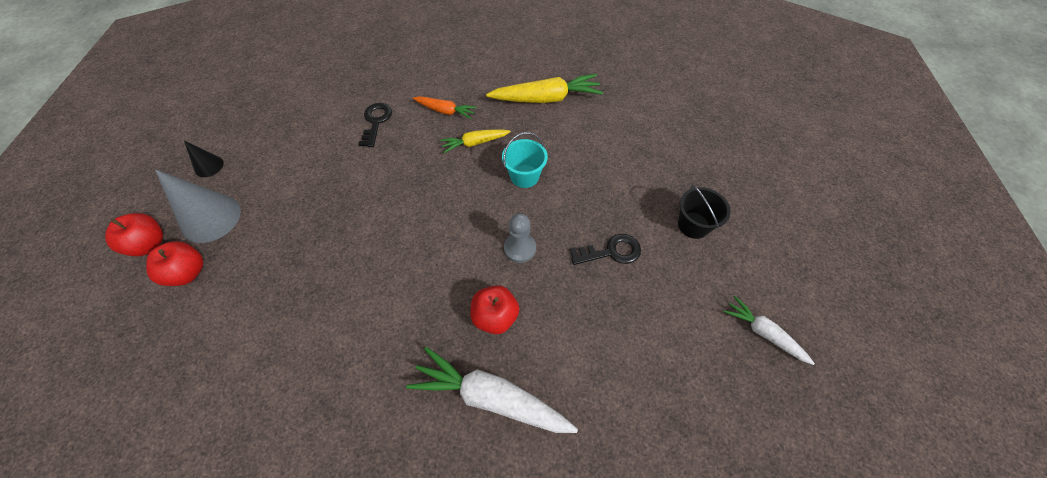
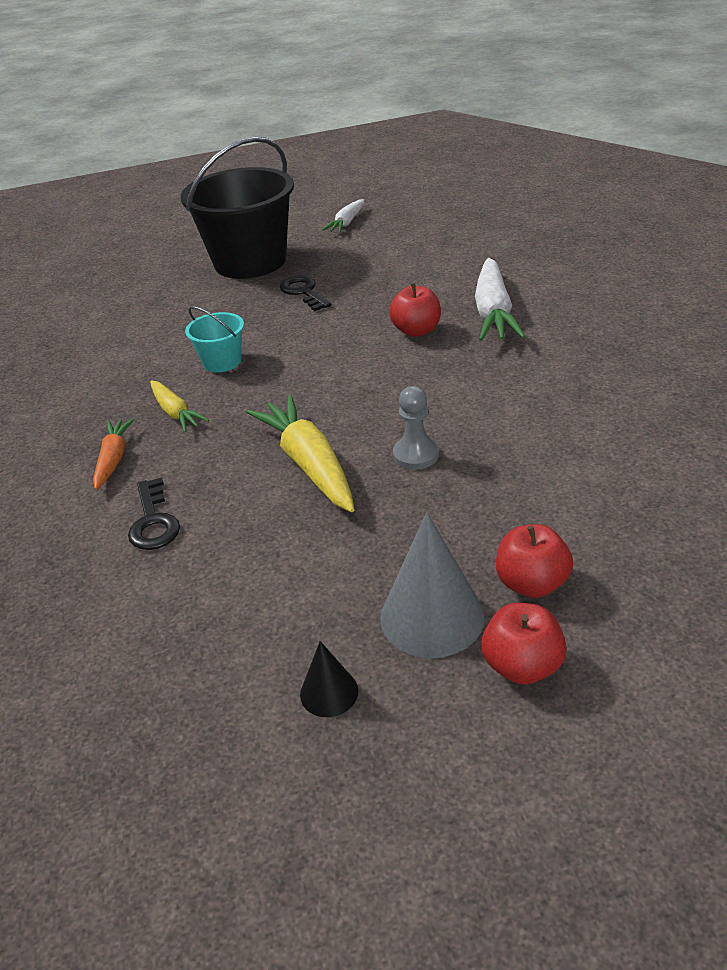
camera: 105 degrees left, 20 degrees down
(376, 121) = (153, 522): black key -> black key turned 90 degrees counterclockwise
(520, 248) = (328, 338): grey pawn -> grey pawn (416, 455)
(546, 99) = (71, 381): yellow carrot -> yellow carrot (309, 464)
(693, 225) = (250, 262): black bucket -> black bucket, size x2.24

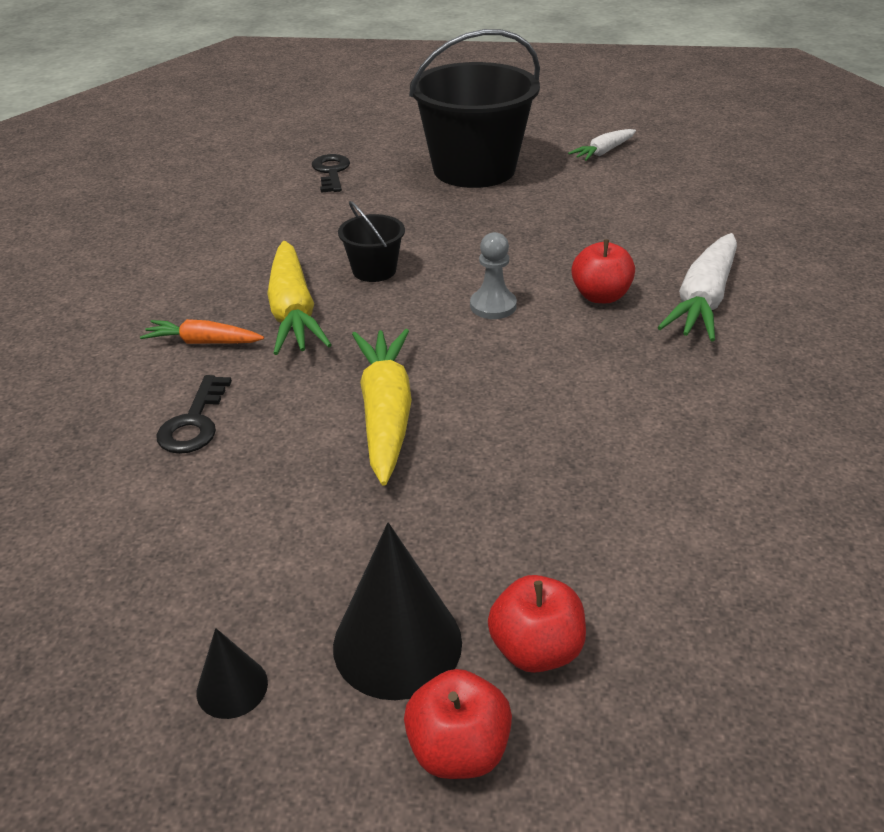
camera: 20 degrees right, 0 degrees up
(113, 459) = (203, 342): orange carrot -> orange carrot turned 105 degrees counterclockwise
(175, 413) = (293, 312): yellow carrot -> yellow carrot, size x1.74
(222, 362) = (374, 270): turquoise bucket -> black bucket
(303, 292) = (507, 217): black key -> black key (331, 172)
(416, 455) = (506, 442): grey pawn -> grey pawn (493, 306)
(432, 616) = (397, 643): grey cone -> black cone

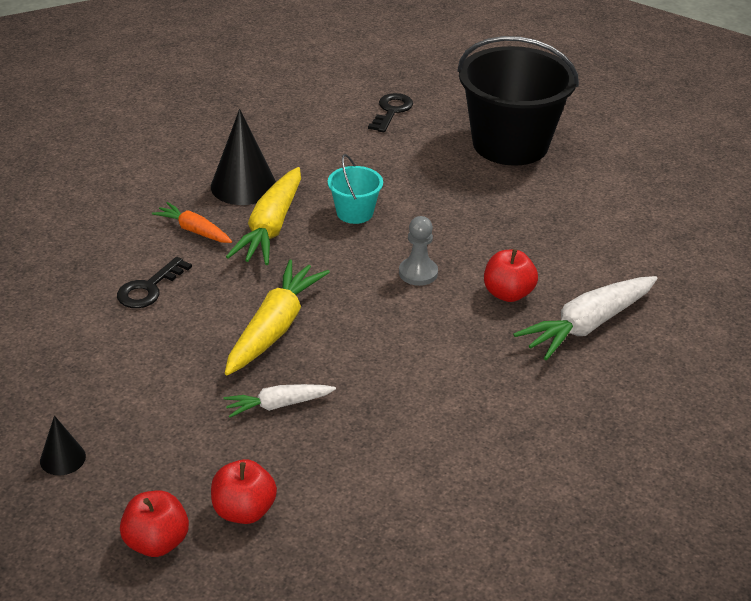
camera: 25 degrees right, 0 degrees up
(374, 270) = (355, 212): black bucket -> turquoise bucket
(397, 643) = (168, 474): black cone -> black cone (243, 186)
(603, 152) = (639, 161): white carrot -> white carrot (278, 405)

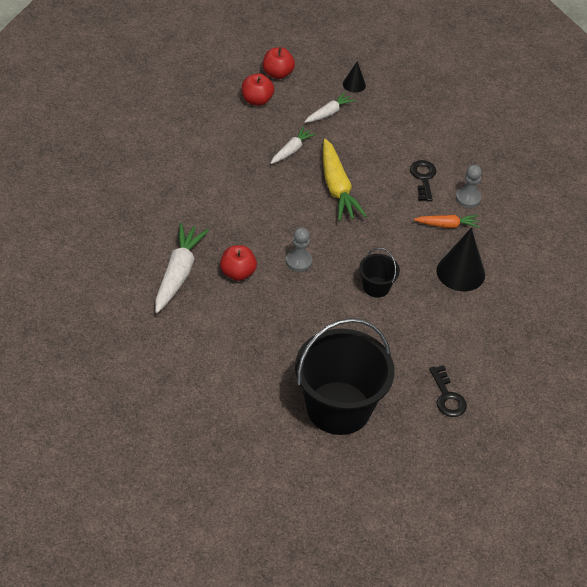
camera: 140 degrees right, 10 degrees up
(128, 244) = (468, 198): none -> grey pawn
(158, 432) = (329, 113): none -> white carrot
(271, 227) = (410, 250): yellow carrot -> none
(355, 212) = (376, 287): turquoise bucket -> black bucket

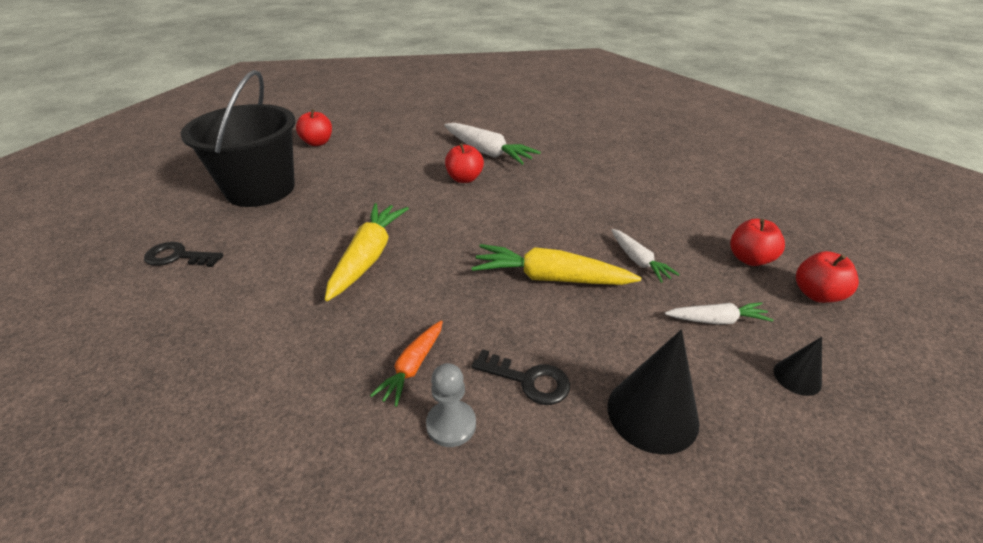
camera: 120 degrees right, 10 degrees down
(232, 419) = (317, 143): none -> red apple
(298, 261) = (451, 216): grey pawn -> none
(329, 113) = (716, 320): white carrot -> white carrot turned 75 degrees counterclockwise
(376, 287) = (368, 257): black bucket -> yellow carrot
(460, 272) = (318, 343): black cone -> black cone (652, 413)

